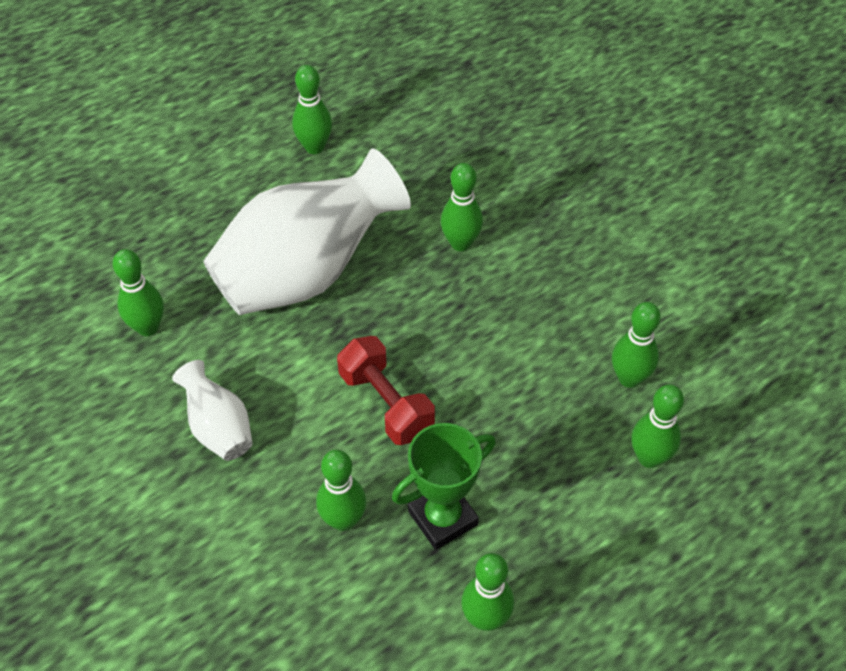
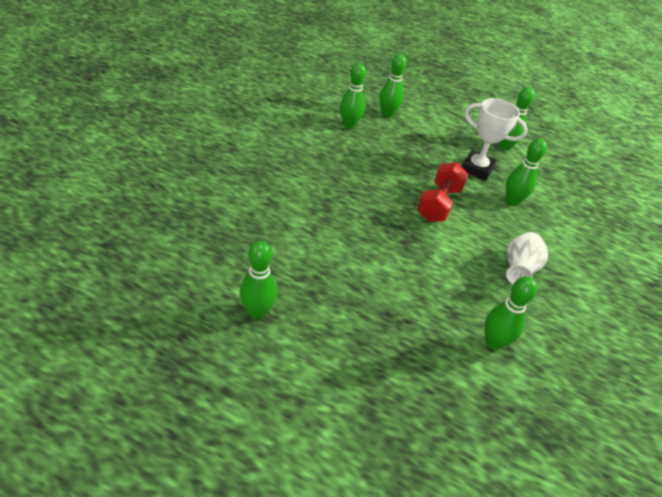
camera: 125 degrees left, 10 degrees down
(306, 272) = (381, 270): white vase -> none
(442, 518) = (477, 168): green trophy -> white trophy
(460, 243) = (303, 202): green bowling pin -> none

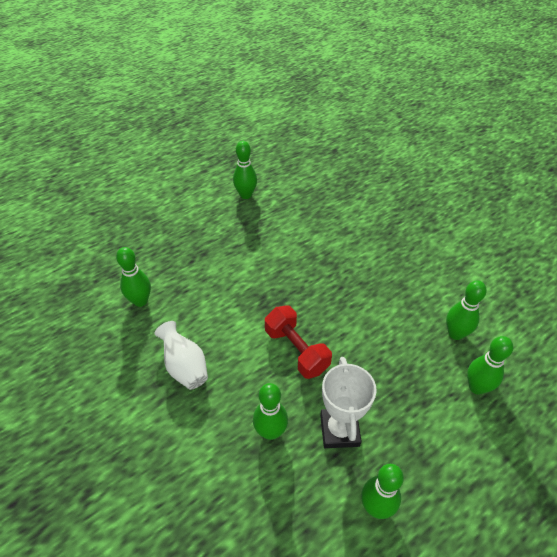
camera: 125 degrees right, 5 degrees up
(477, 168) = (339, 430): white trophy -> white trophy turned 60 degrees counterclockwise

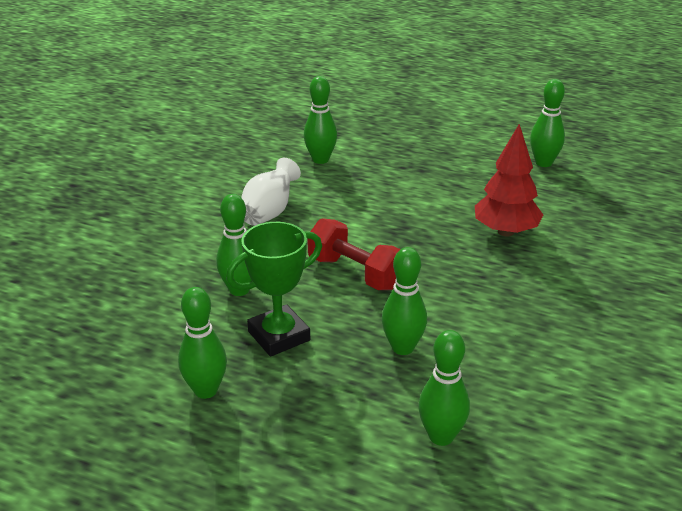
camera: 60 degrees right, 15 degrees down
(296, 350) = (355, 273): red dumbbell -> red dumbbell turned 75 degrees counterclockwise
(304, 252) = (505, 232): none -> red tree
(339, 430) = (279, 336): white trophy -> green trophy
(455, 334) = (513, 395): green bowling pin -> green bowling pin (403, 347)

